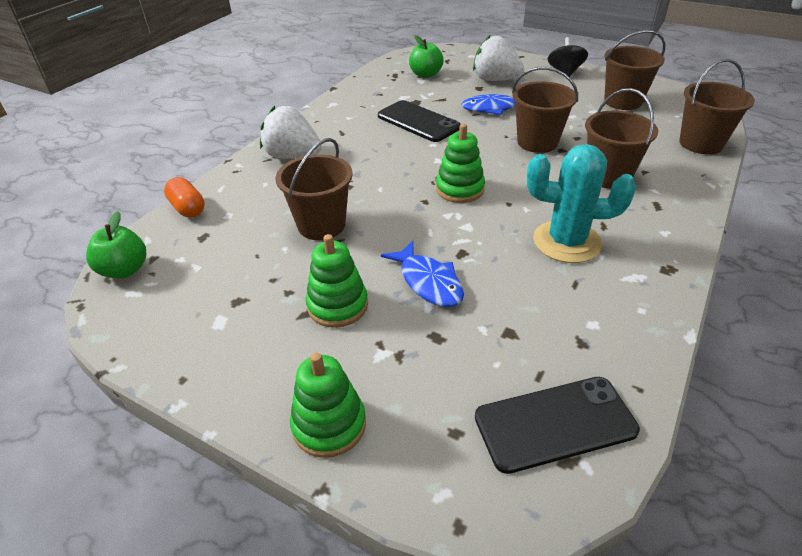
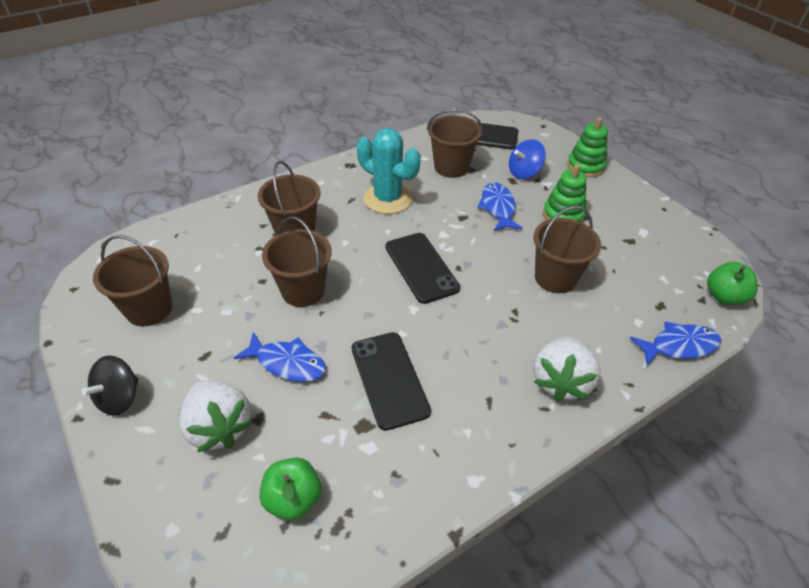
camera: 155 degrees left, 5 degrees up
(188, 208) = (679, 346): orange capsule -> blue fish
(292, 156) = (560, 381): white strawberry -> white strawberry turned 60 degrees clockwise
(427, 361) = (524, 172): none -> blue spinning top
(460, 189) = (421, 267): green stacking toy -> black phone
(700, 143) = (179, 230): brown bucket -> brown bucket (451, 167)

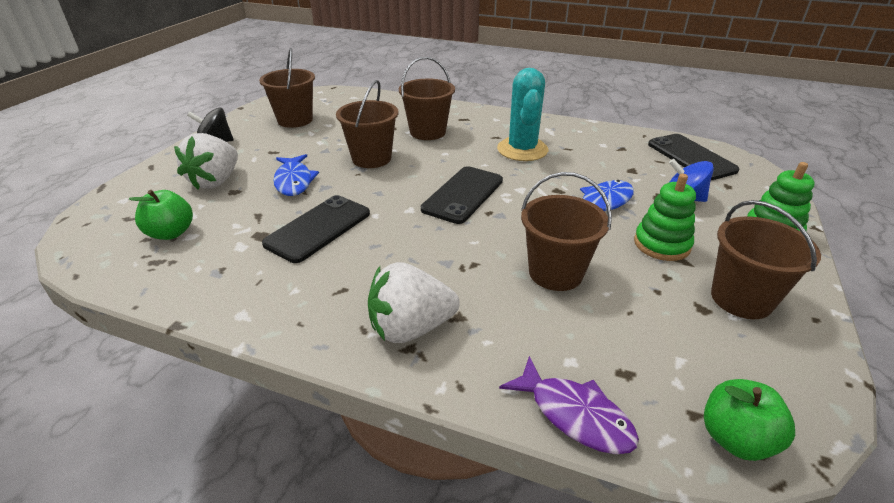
camera: 55 degrees right, 10 degrees down
(451, 167) = (615, 160): brown bucket -> brown bucket (741, 299)
(679, 346) = (575, 415): blue fish -> purple fish

